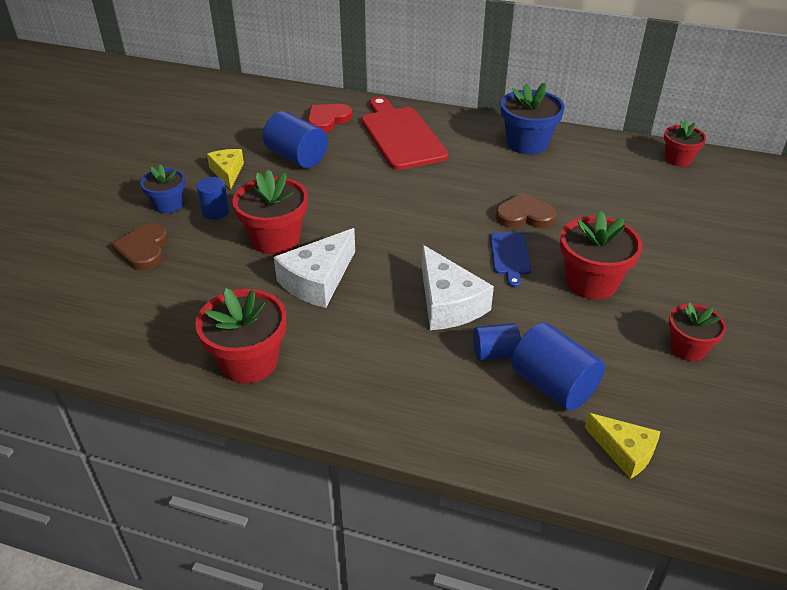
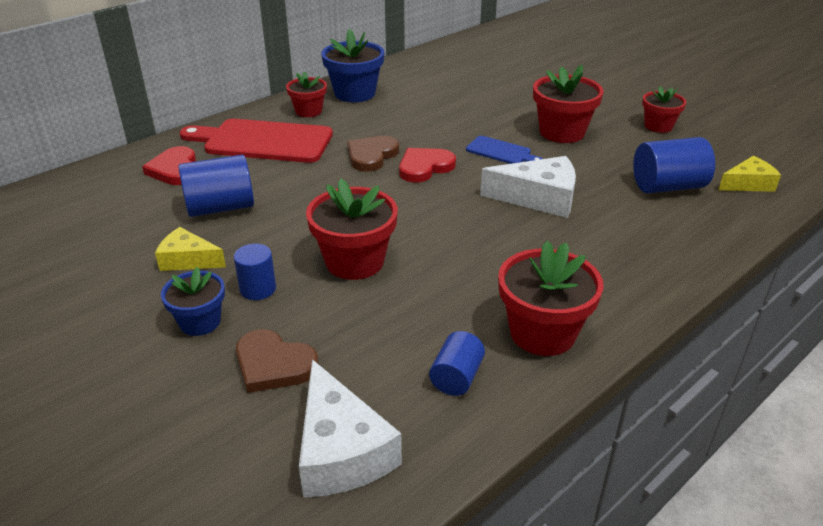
camera: 60 degrees left, 5 degrees down
(318, 280) = (448, 255): white cheese -> white cheese (341, 450)
(439, 223) = (424, 167): none -> red heart
(495, 353) = (616, 198): blue cylinder -> blue cylinder (456, 377)
(525, 215) = (453, 128): brown heart -> brown heart (371, 156)
(678, 159) = (447, 52): red flower pot -> red flower pot (308, 111)

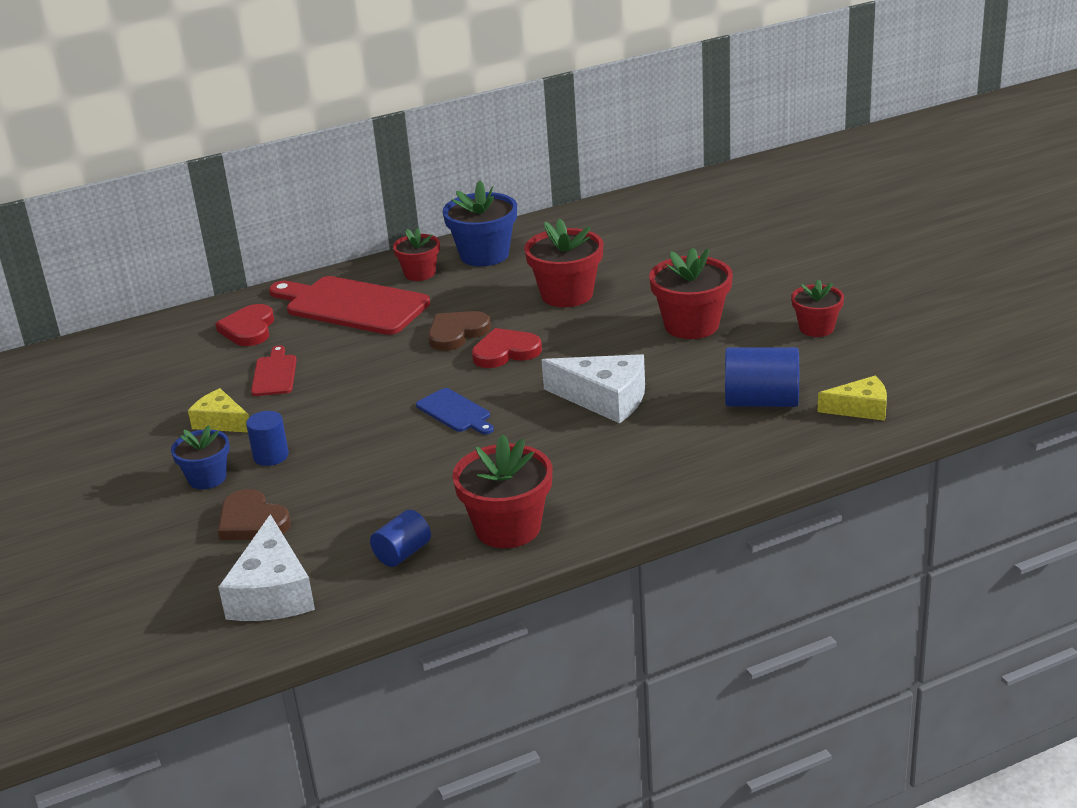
camera: 20 degrees right, 5 degrees down
(220, 207) = (274, 374): blue cylinder -> red cutting board
(355, 261) = (373, 442): red flower pot -> red flower pot (567, 294)
(501, 152) = (603, 342): blue cutting board -> blue cutting board (455, 412)

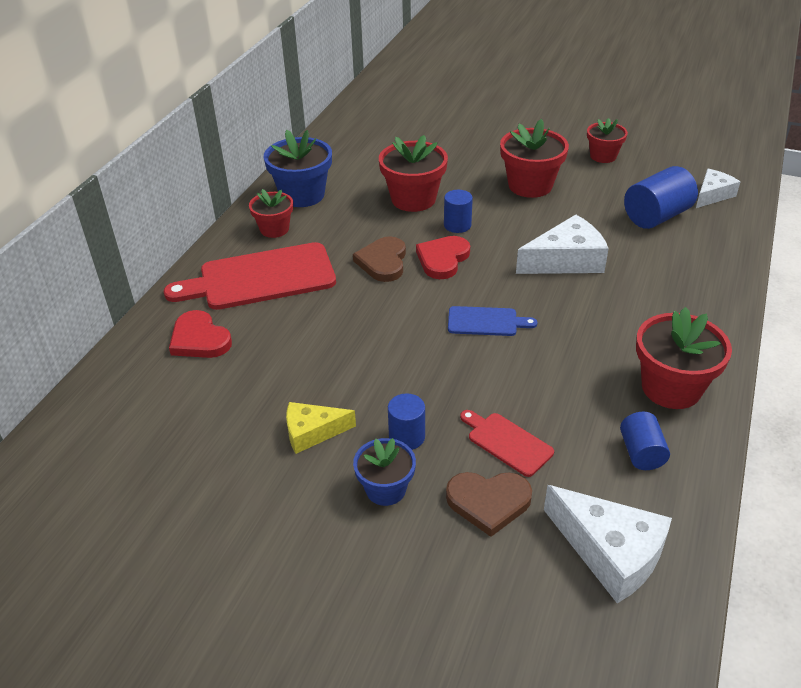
camera: 45 degrees left, 10 degrees up
(274, 374) = (289, 366): red cutting board -> red cutting board (507, 442)
(565, 331) = (457, 225): none -> blue cylinder
(860, 408) = (712, 195): yellow cheese -> white cheese

